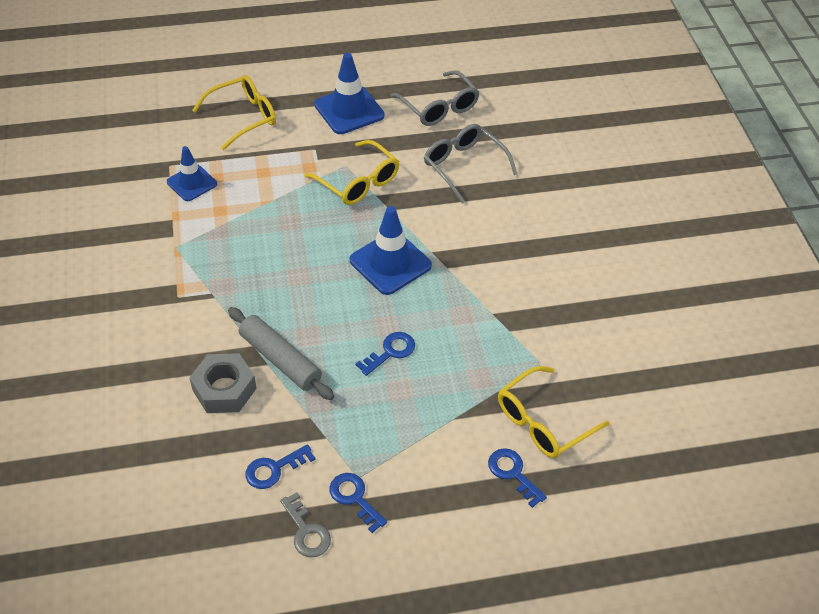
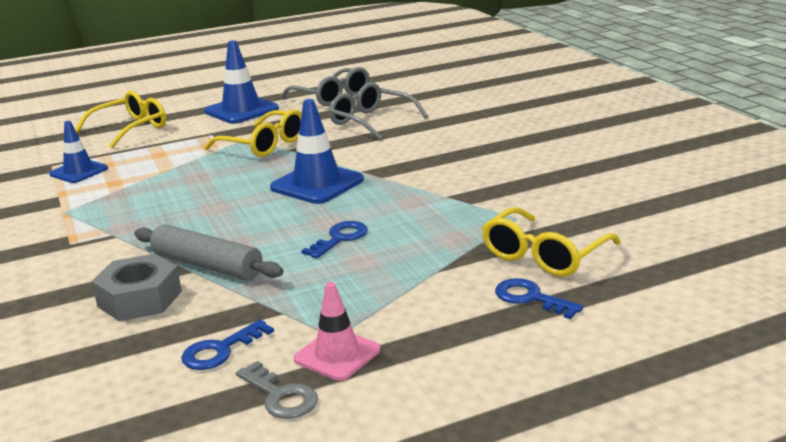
camera: 10 degrees left, 25 degrees down
(354, 498) = (337, 354): blue key -> pink traffic cone

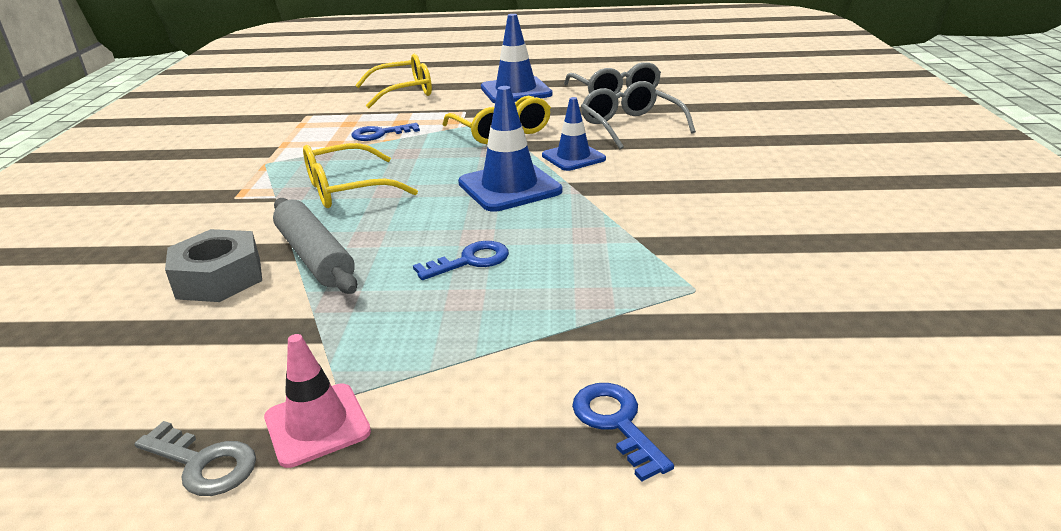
camera: 25 degrees right, 5 degrees up
(79, 171) = (319, 125): blue traffic cone -> blue traffic cone (573, 157)
(220, 350) = (216, 371): blue key -> blue key (380, 134)
(281, 396) = (204, 463): grey key -> grey key turned 45 degrees counterclockwise
(543, 255) = (687, 358): yellow glasses -> yellow glasses (347, 189)

